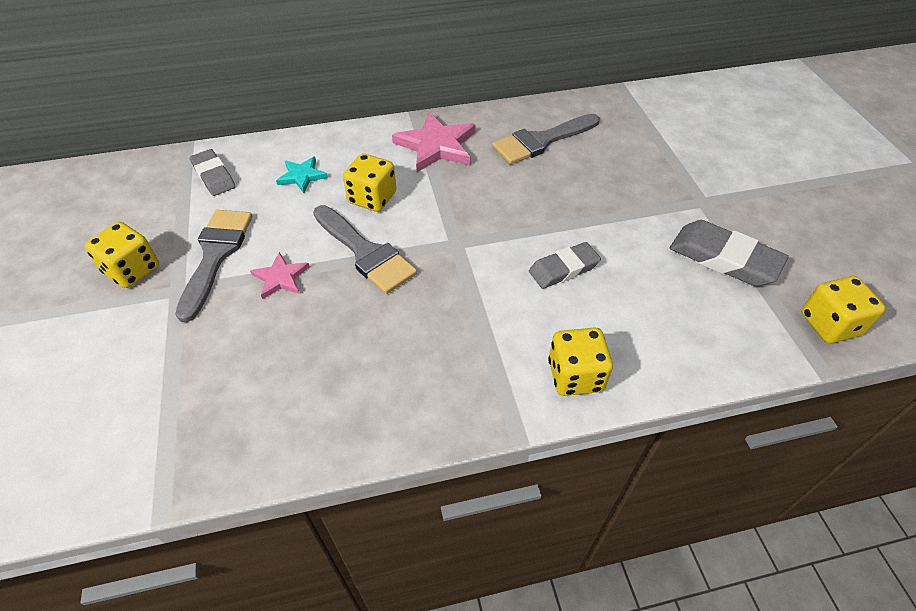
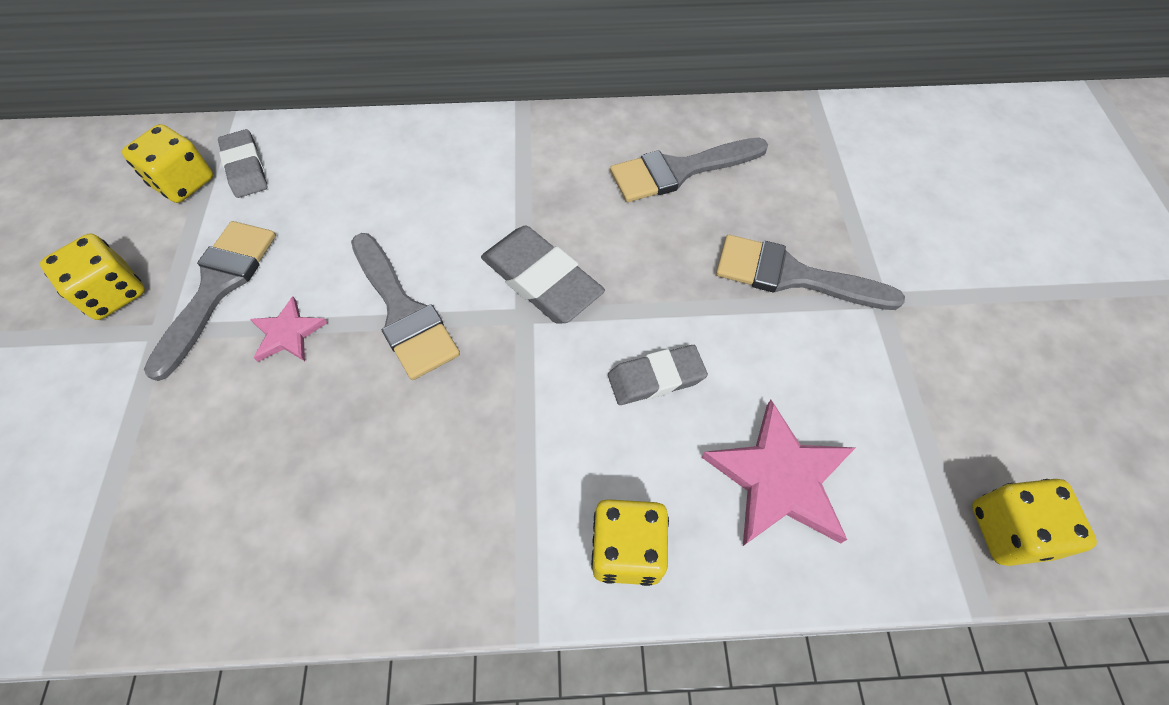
camera: 10 degrees right, 10 degrees up
(302, 176) = (354, 183): turquoise star -> none
(372, 198) = (433, 229): yellow dice -> yellow dice (183, 182)
(436, 146) = (538, 159): pink star -> pink star (779, 478)
(640, 195) = (792, 276): none -> grey brush
(724, 258) = (884, 397): grey eraser -> grey eraser (541, 280)

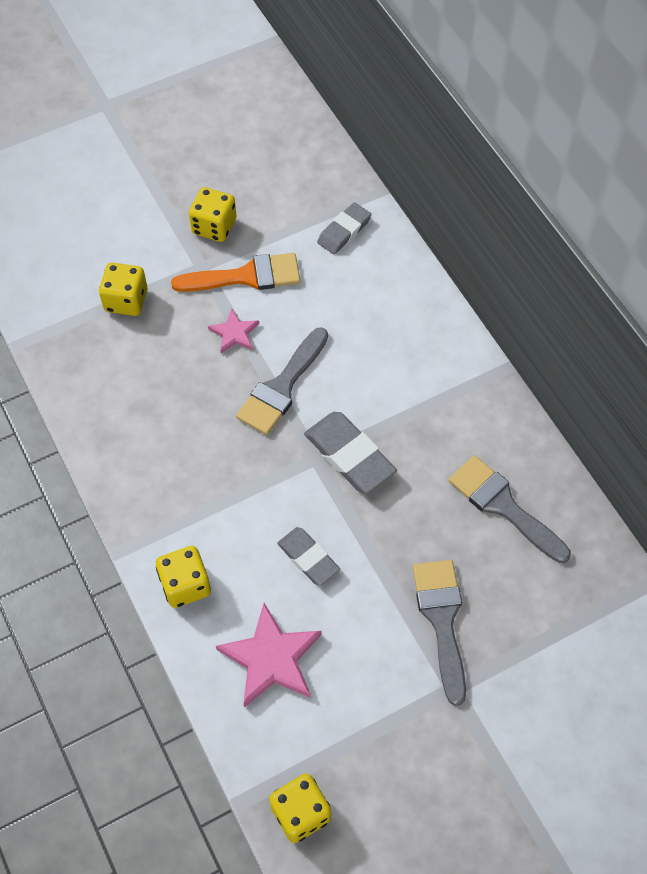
camera: 65 degrees right, 0 degrees up
(183, 182) = (312, 205): yellow dice -> yellow dice (126, 301)
(218, 287) = (246, 276): grey brush -> orange brush
(541, 280) = (349, 456): grey eraser -> grey eraser turned 60 degrees counterclockwise

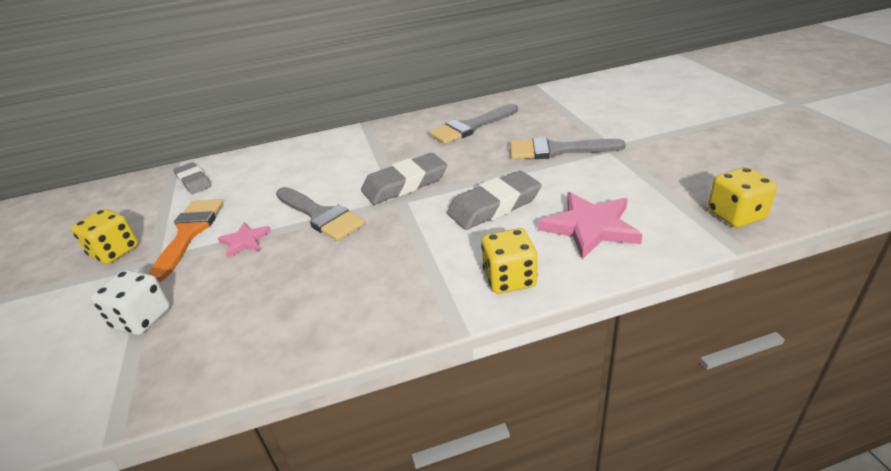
camera: 75 degrees left, 25 degrees down
(126, 301) = (142, 319): yellow dice -> white dice
(308, 558) = (494, 206): grey eraser -> grey eraser, size x1.53

